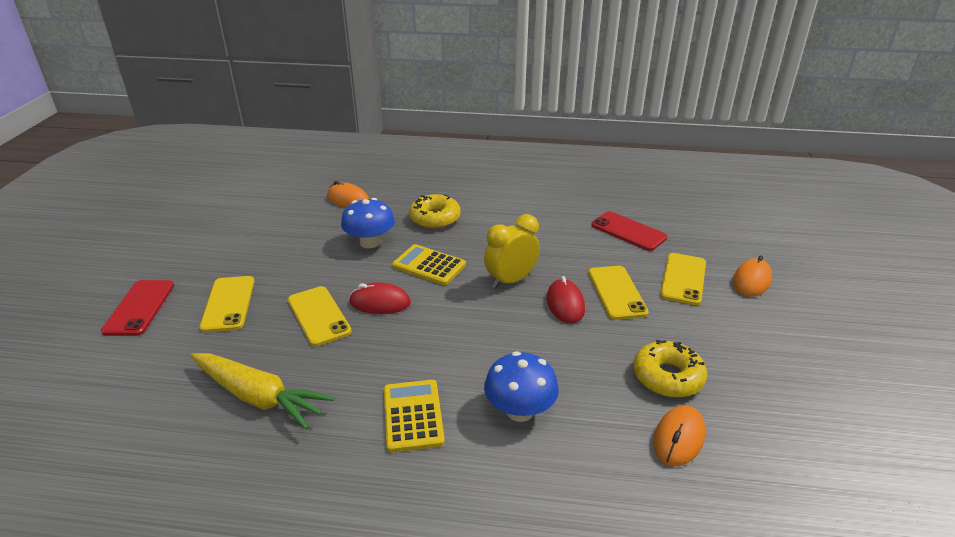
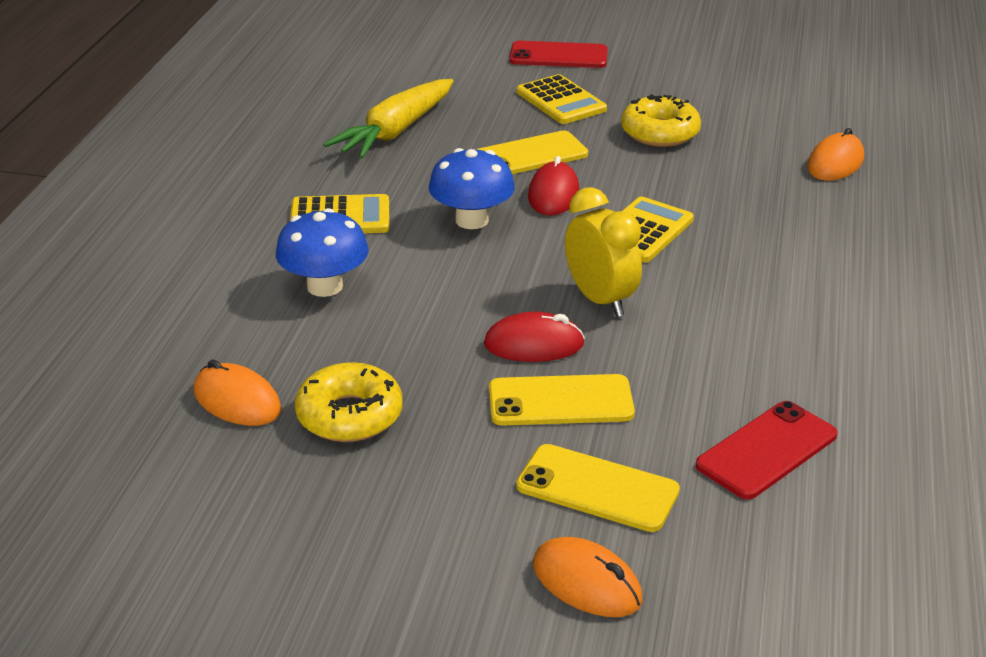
camera: 95 degrees right, 0 degrees up
(228, 304) = (561, 101): yellow phone -> yellow calculator
(370, 242) = (705, 184): blue mushroom -> blue mushroom (472, 220)
(435, 218) = (786, 238): yellow donut -> yellow donut (660, 132)

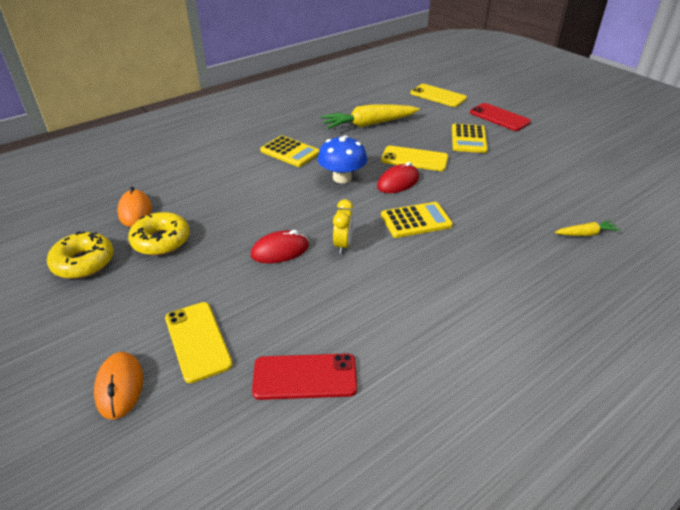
camera: 40 degrees right, 5 degrees up
(325, 286) = (239, 179): blue mushroom -> none
(534, 344) = (280, 250): red mouse -> red mouse turned 60 degrees counterclockwise
(560, 401) = (249, 285): yellow phone -> yellow phone (438, 96)
(600, 300) = (343, 245): yellow clock -> yellow clock, size x0.66
(660, 132) = (499, 174): yellow donut -> yellow donut (83, 262)
(835, 163) = (585, 234): orange mouse -> yellow carrot

